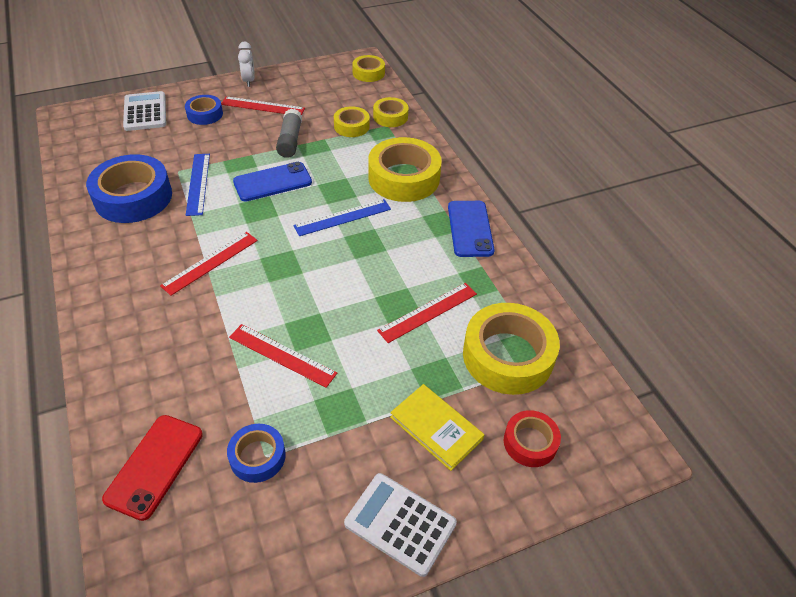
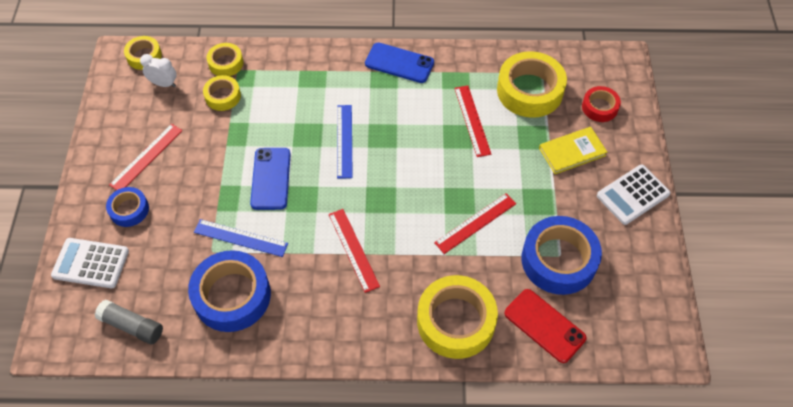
camera: 65 degrees left, 10 degrees up
(249, 81) = (92, 158): white clock -> white clock (164, 84)
(257, 456) = (558, 260): blue tape -> blue tape, size x1.87
(290, 141) = (217, 149): grey glue stick -> grey glue stick (132, 326)
(404, 178) = (316, 83): yellow tape -> yellow tape (456, 321)

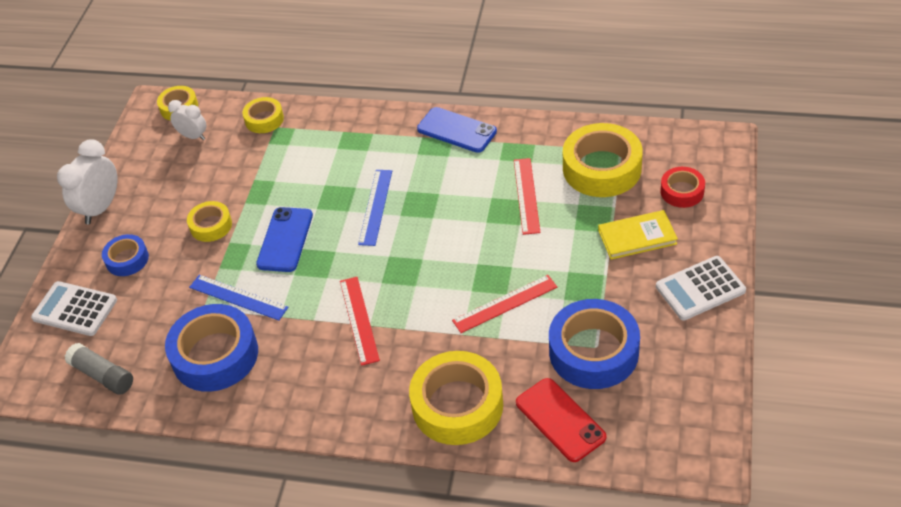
camera: 15 degrees right, 10 degrees down
(92, 161) = (101, 208): none -> white clock
(146, 157) = (157, 208): red ruler -> none
(223, 96) = (253, 153): yellow tape -> yellow tape (211, 225)

